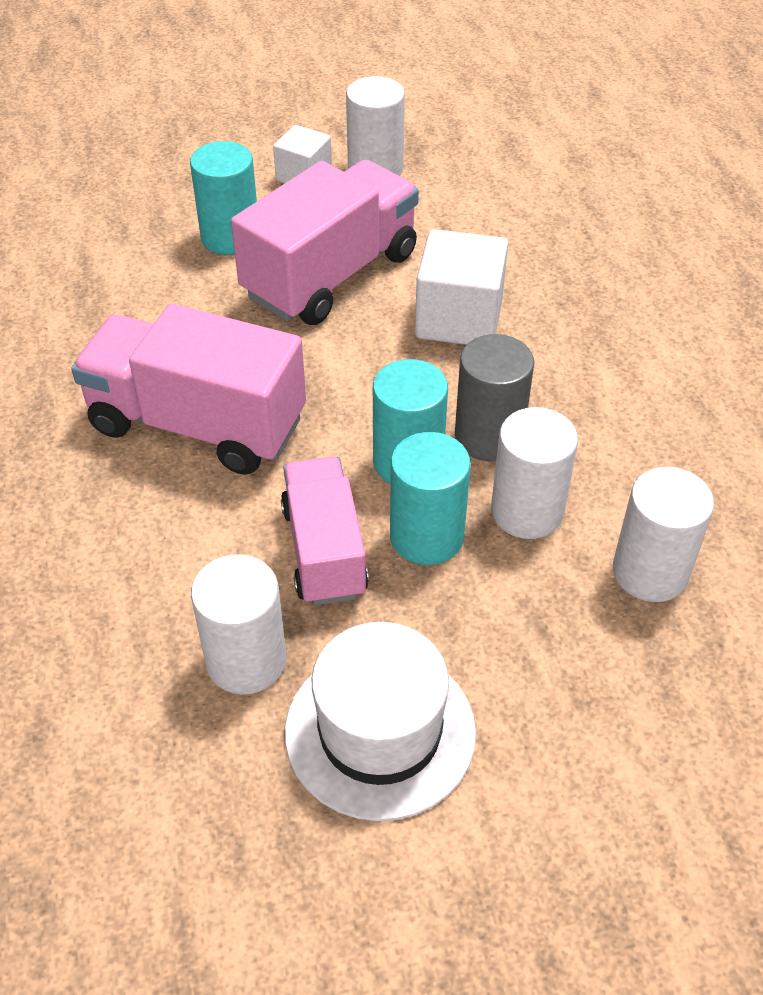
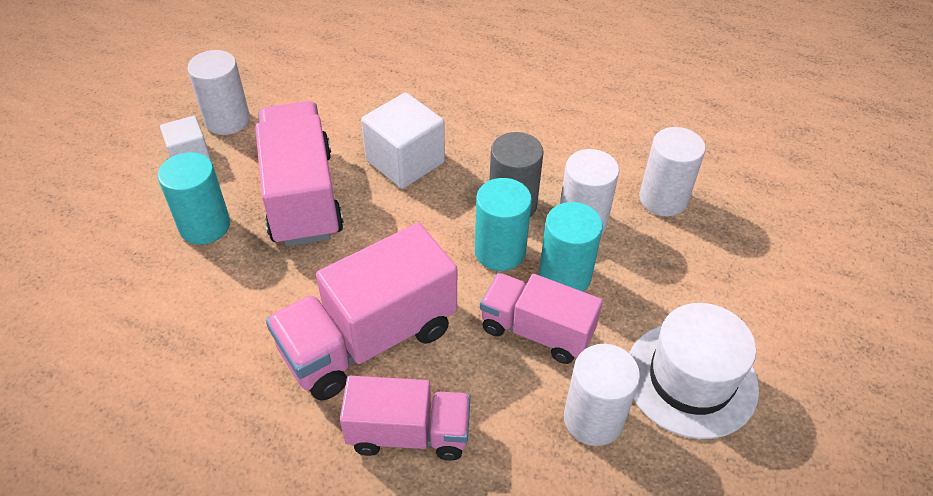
camera: 55 degrees left, 0 degrees up
(111, 515) = (408, 433): none -> pink truck

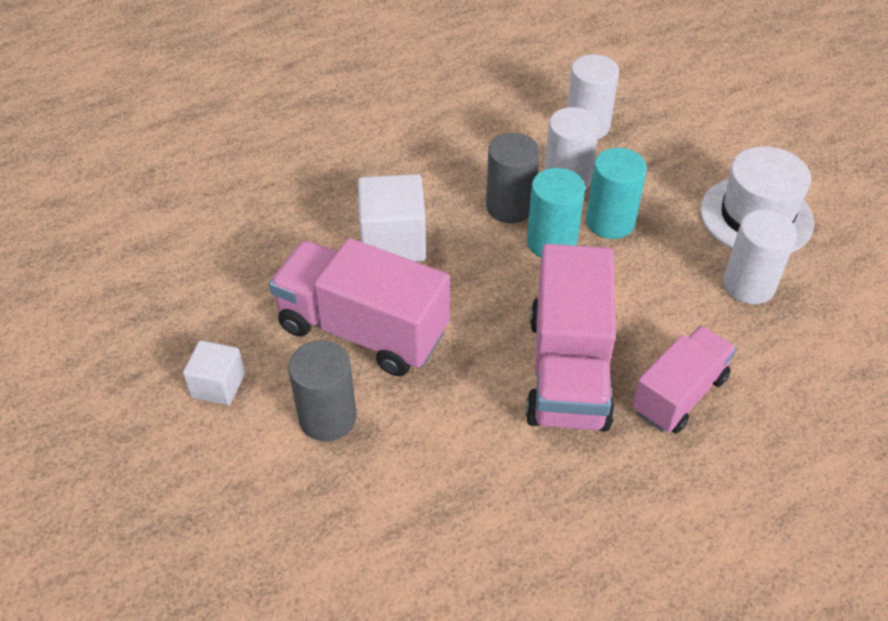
camera: 50 degrees left, 0 degrees up
(205, 226) = (327, 417): turquoise cylinder -> grey cylinder
(227, 120) = (198, 333): white cylinder -> none
(536, 331) = (647, 268): pink truck -> none

